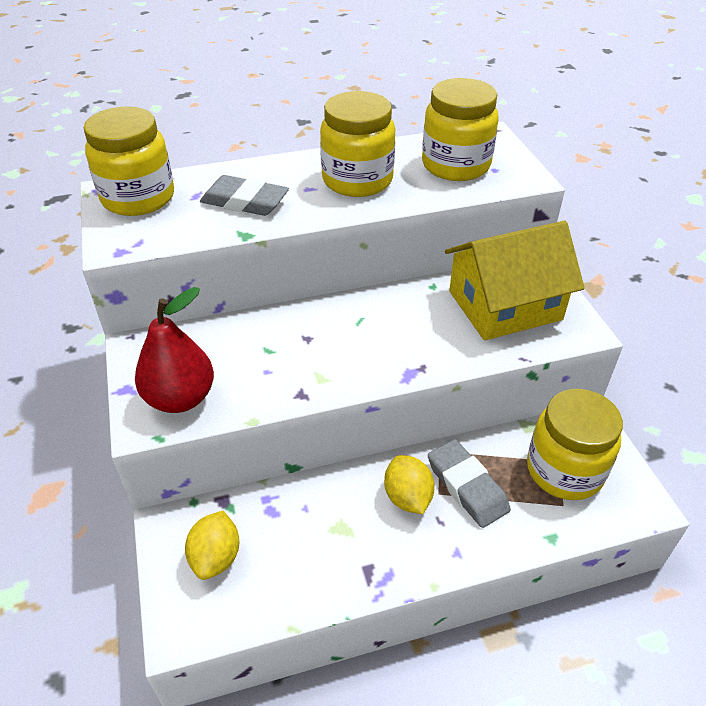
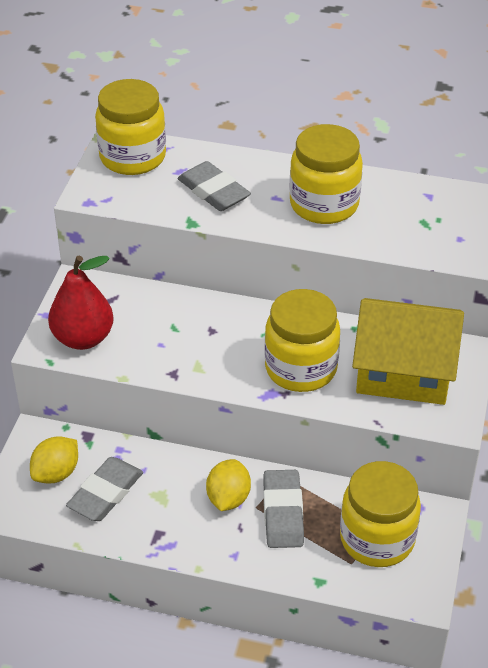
camera: 30 degrees right, 0 degrees up
(284, 553) = (105, 493): none -> grey eraser
(455, 165) = (426, 221): yellow jar -> yellow jar (301, 368)

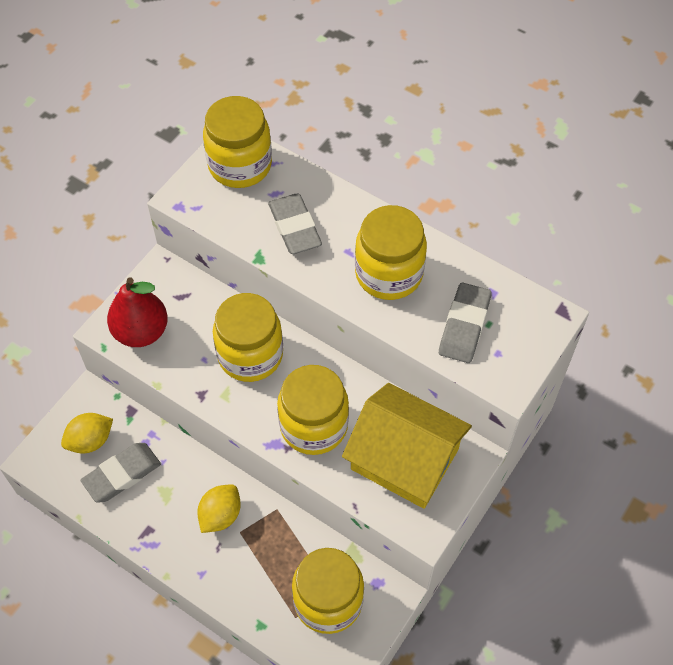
camera: 20 degrees right, 15 degrees up
(206, 328) = (250, 355): none -> yellow jar
(283, 512) = (260, 546): grey eraser -> grey eraser (464, 326)

